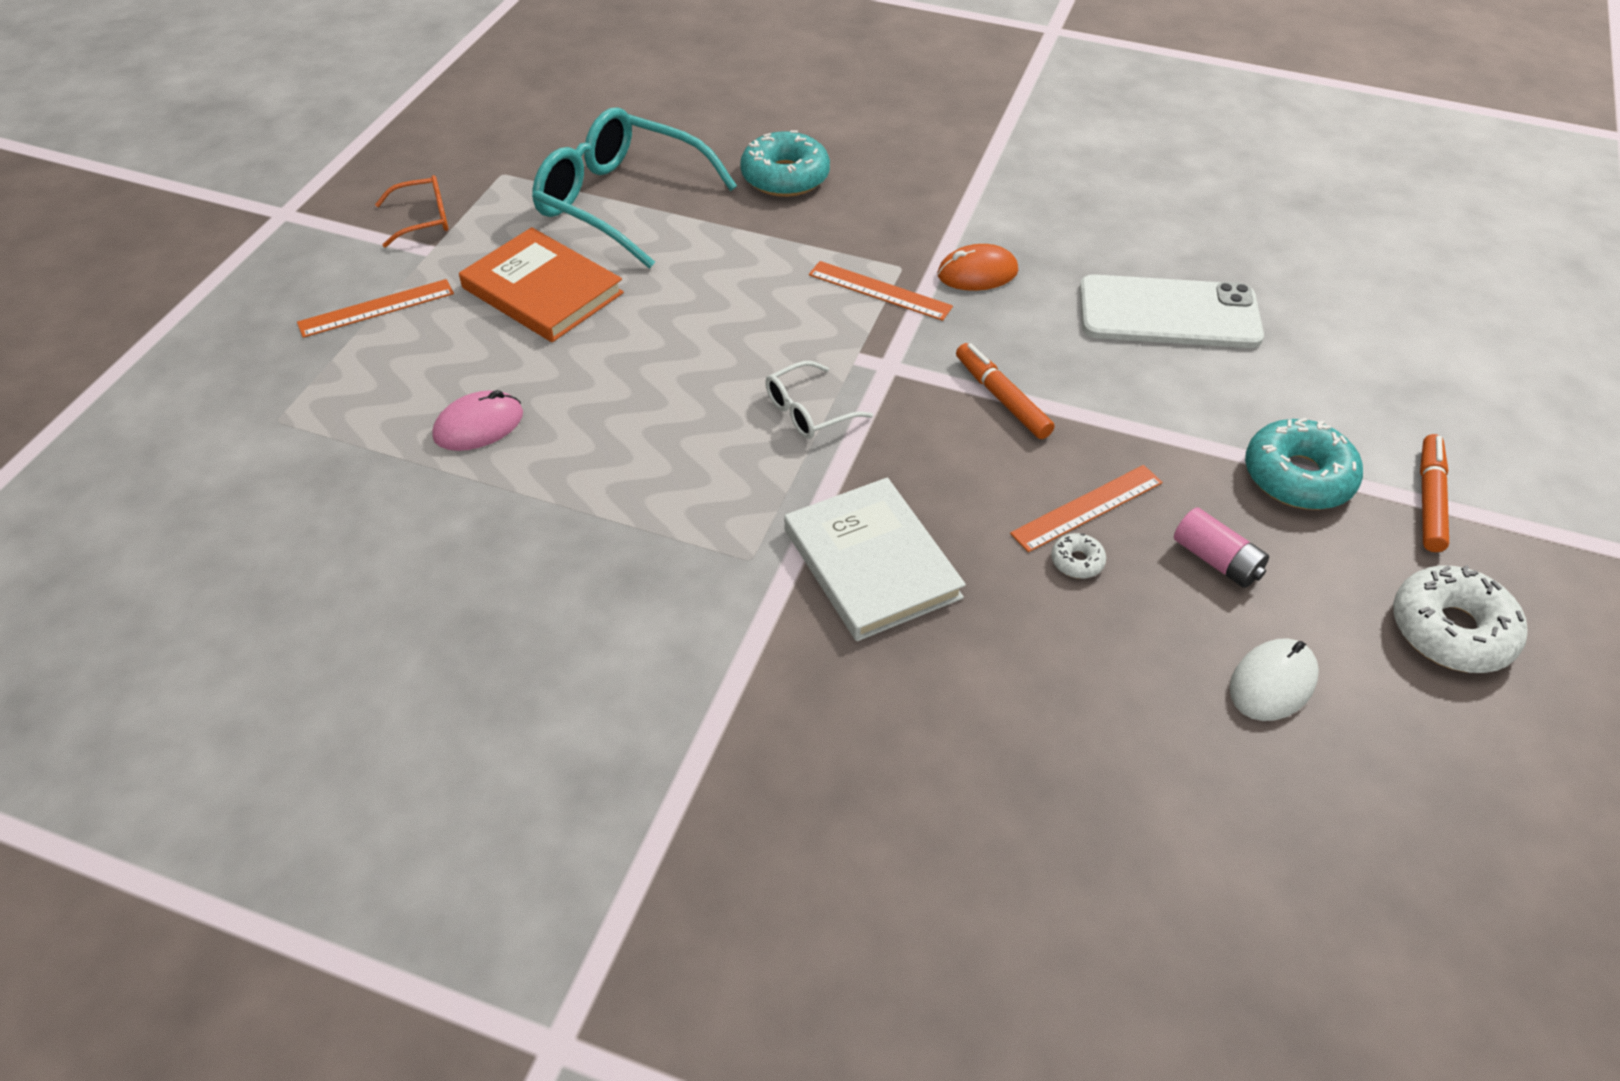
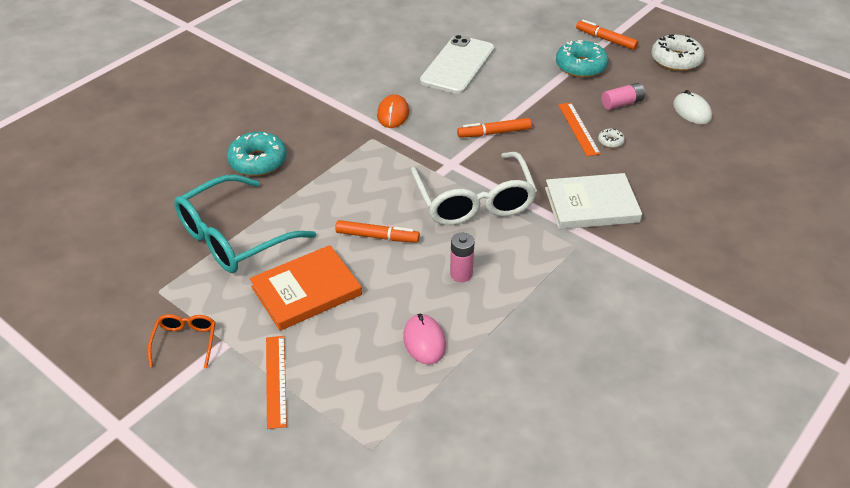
camera: 70 degrees left, 5 degrees down
(630, 433) = (461, 274): none -> pink battery
(677, 327) = (377, 236): none -> orange marker
(809, 411) = (473, 200): white glasses -> white glasses, size x2.13
(879, 291) = (388, 151): orange ruler -> none

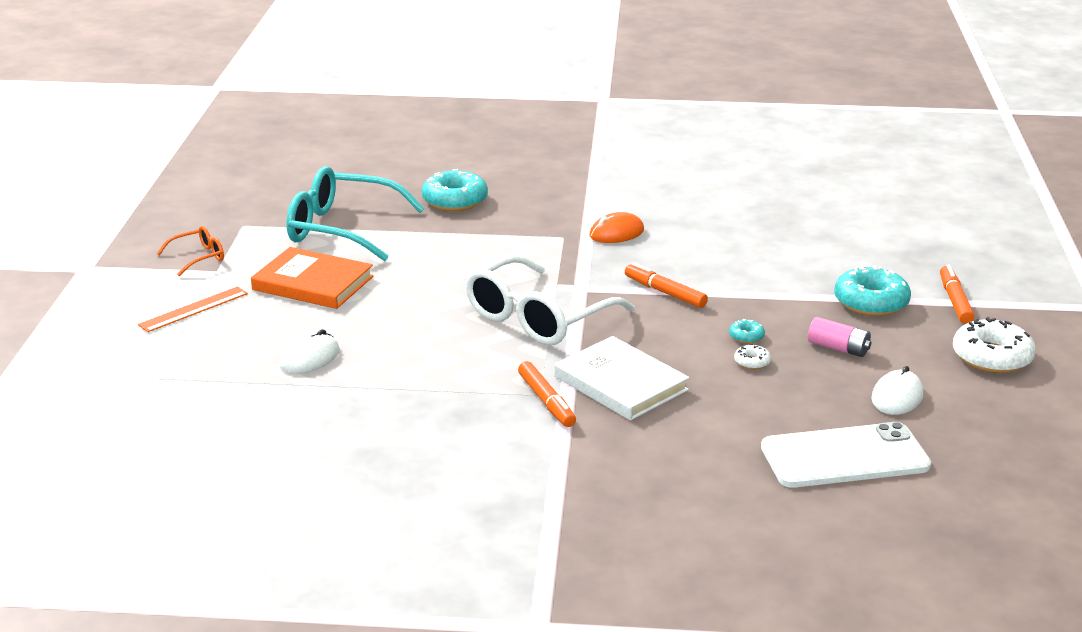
camera: 55 degrees right, 15 degrees down
(377, 236) = (422, 289): orange marker -> orange marker (546, 401)
(424, 341) = (310, 358): pink mouse -> white mouse
(458, 65) = (753, 236): white phone -> white phone (844, 457)
(461, 274) = (421, 346): pink battery -> none
(578, 129) = (746, 336): orange ruler -> turquoise donut

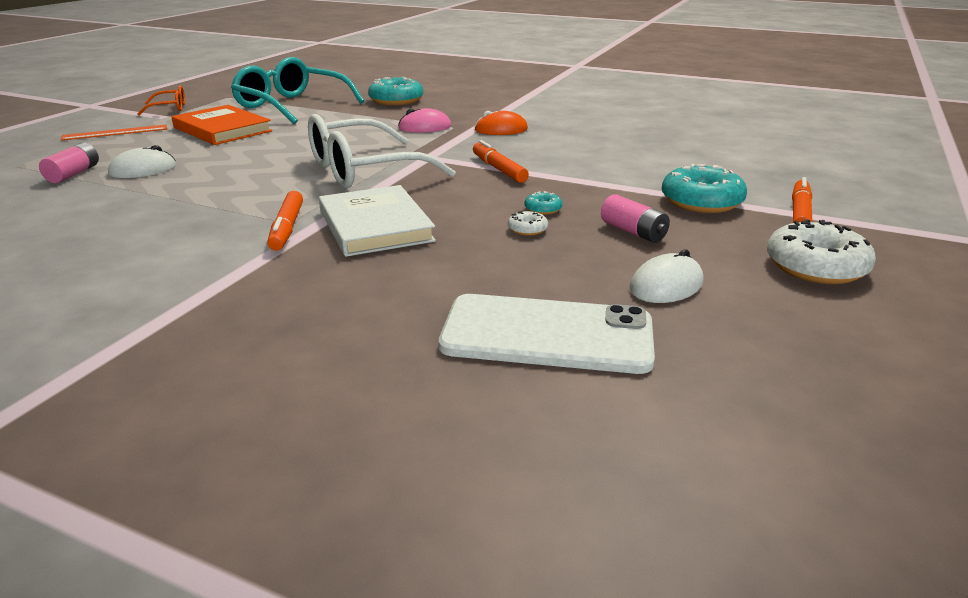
camera: 20 degrees right, 0 degrees up
(242, 377) = (73, 174): none -> pink battery
(533, 242) = (425, 127): none -> pink mouse

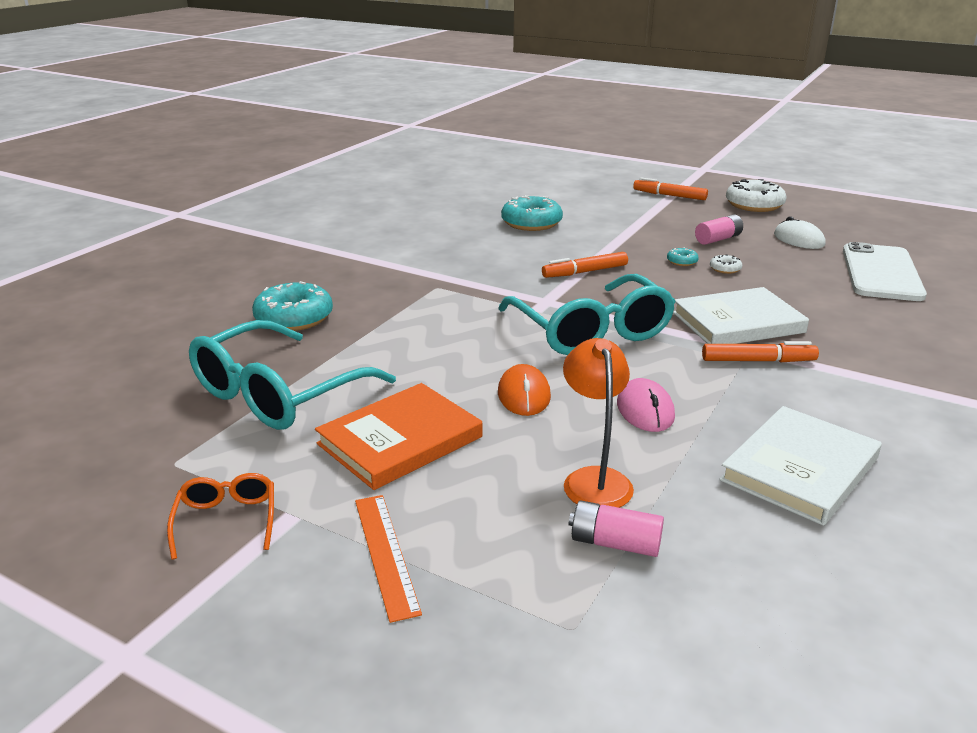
camera: 85 degrees left, 0 degrees up
(100, 228) = (800, 469): none -> white book
(143, 170) = (594, 479): white mouse -> orange lamp
(365, 170) = (590, 330): white glasses -> turquoise glasses
(425, 127) = (433, 301): pink mouse -> pink mouse (645, 410)
(501, 129) = (455, 265): orange mouse -> orange mouse (524, 395)
(701, 201) = (654, 215): turquoise donut -> turquoise donut (531, 223)

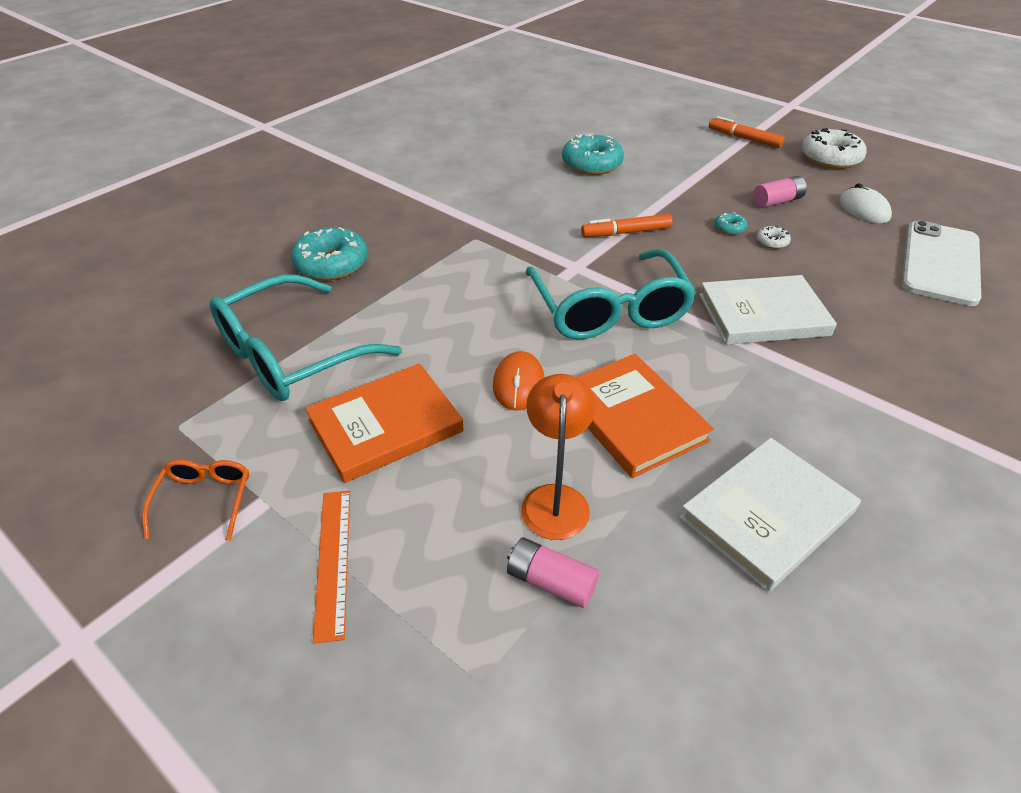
camera: 10 degrees right, 15 degrees up
(645, 410) = (632, 418): pink mouse -> orange book
(757, 361) = (768, 367): orange marker -> none

